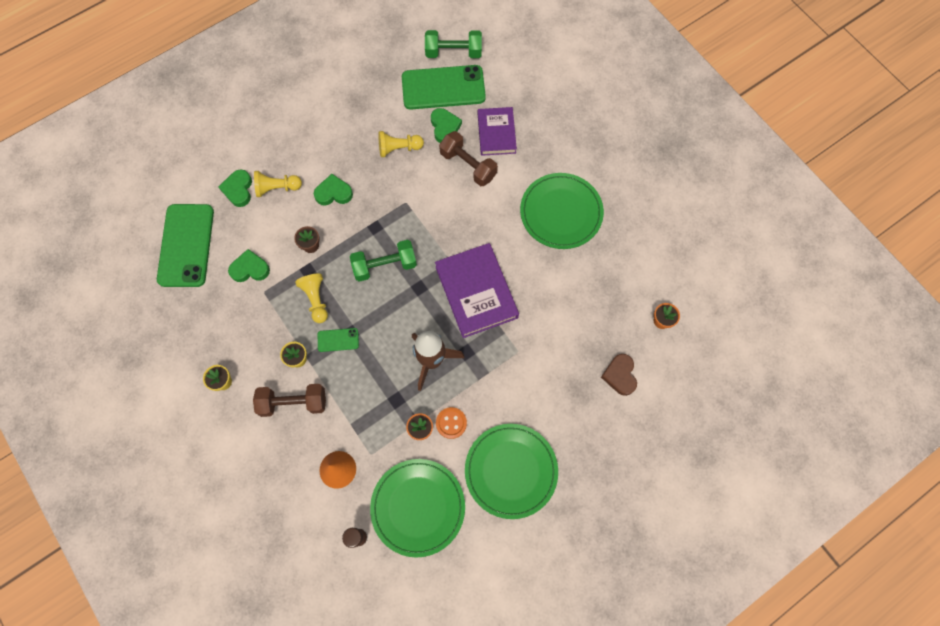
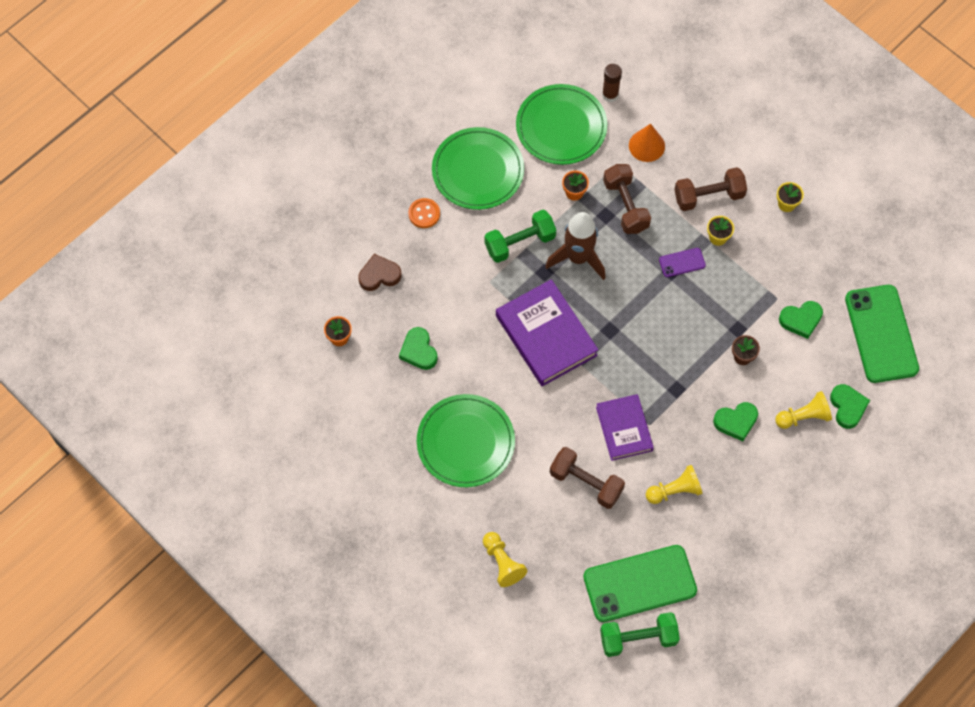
camera: 170 degrees right, 5 degrees down
(316, 299) = (718, 299): yellow pawn -> yellow pawn (502, 563)
(338, 340) = (682, 262): green phone -> purple phone
(375, 406) = (625, 206): none -> brown dumbbell
(385, 266) = (653, 347): green dumbbell -> green dumbbell (520, 243)
(444, 127) = (625, 528): green heart -> green heart (419, 351)
(451, 423) = (545, 203): orange button -> orange button (424, 214)
(496, 133) = (560, 531): purple book -> purple book (624, 429)
(620, 375) = (379, 275): brown heart -> brown heart turned 90 degrees counterclockwise

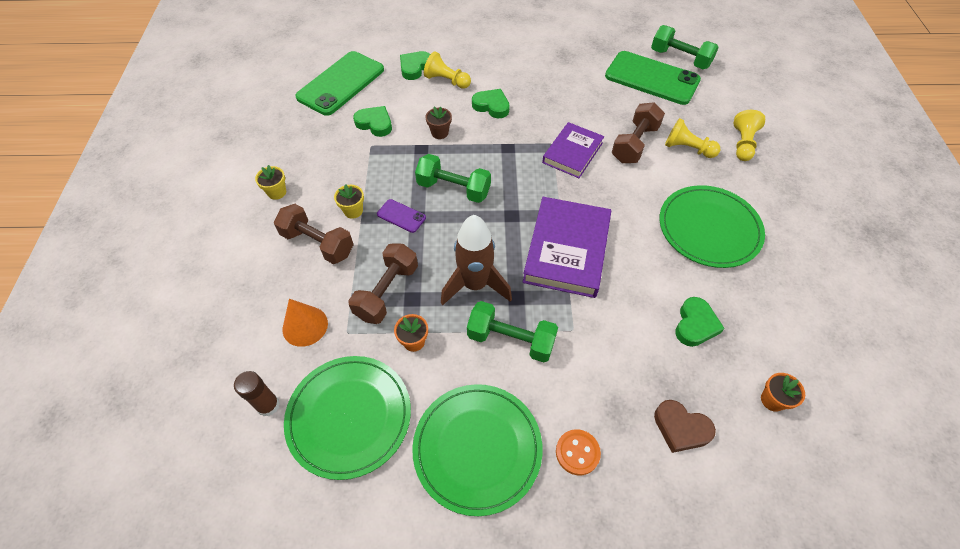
camera: 135 degrees left, 10 degrees down
(586, 483) = (634, 144): brown dumbbell -> brown dumbbell turned 45 degrees clockwise
(673, 316) = (454, 189): none -> green dumbbell
(675, 490) = (576, 102): yellow pawn -> yellow pawn (687, 148)

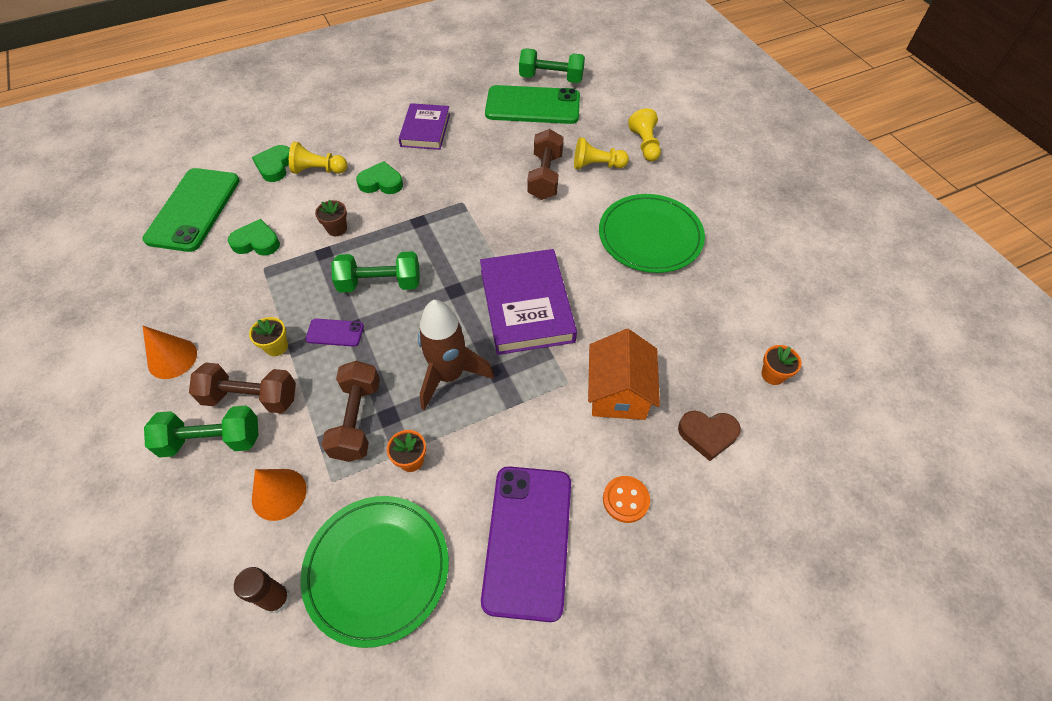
camera: 25 degrees left, 0 degrees up
(277, 192) = (172, 358): yellow flower pot -> orange cone
(477, 448) = (527, 540): green plate -> purple phone
(511, 340) = (511, 417): green dumbbell -> green dumbbell (212, 440)
(572, 153) = (488, 205): purple book -> purple book (425, 130)
(614, 357) = (618, 392): none -> orange house
(695, 325) = (677, 332): green heart -> none

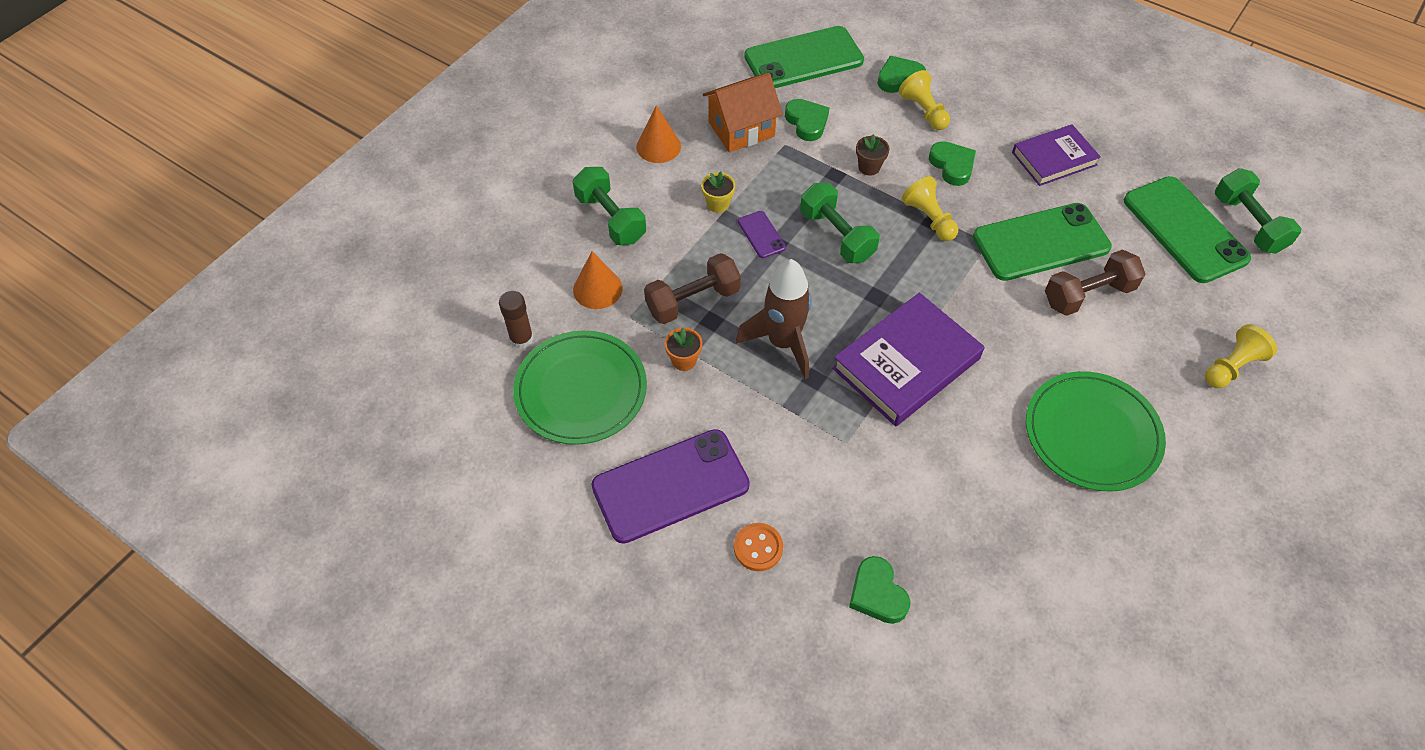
camera: 60 degrees right, 0 degrees up
(251, 398) = (662, 218): brown dumbbell -> none
(485, 175) = (1040, 242): none -> green phone
(597, 165) = (1151, 334): yellow pawn -> yellow pawn (929, 219)
(618, 392) = (867, 491): orange house -> orange house (741, 129)
(707, 434) = (877, 594): brown heart -> green heart
(773, 375) = (999, 633): orange flower pot -> none

